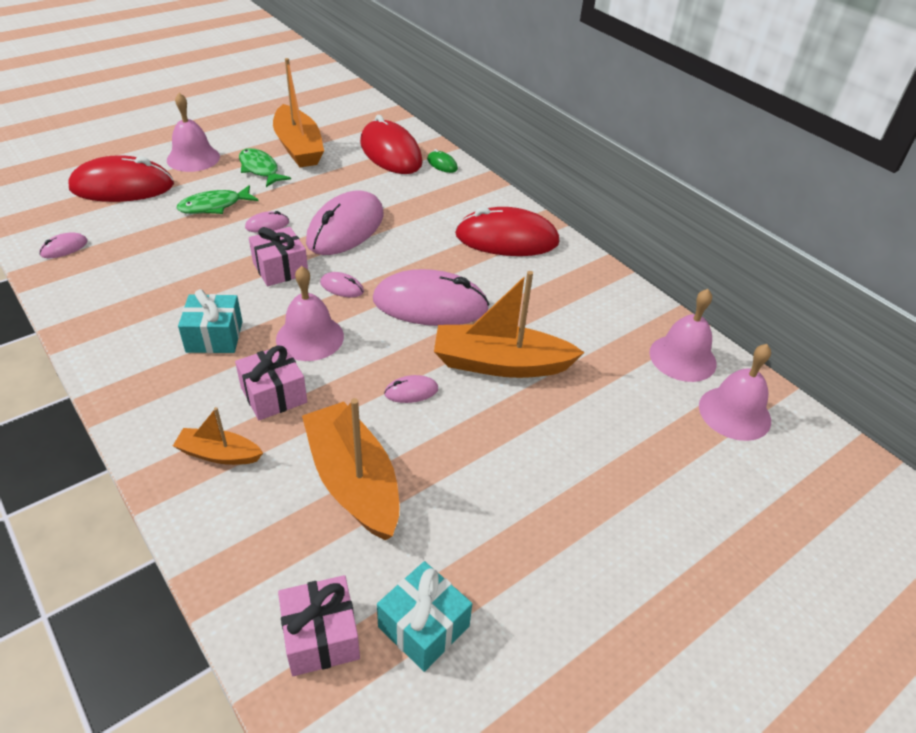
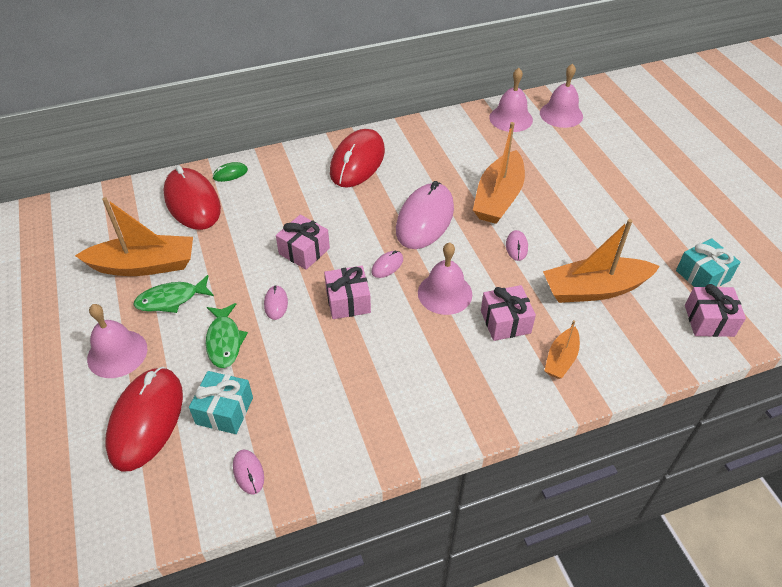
camera: 70 degrees left, 5 degrees up
(214, 337) = (428, 353): turquoise gift -> turquoise gift (224, 411)
(346, 228) = (304, 251): pink mouse -> pink gift
(390, 153) = (192, 202): red mouse -> red mouse turned 75 degrees clockwise

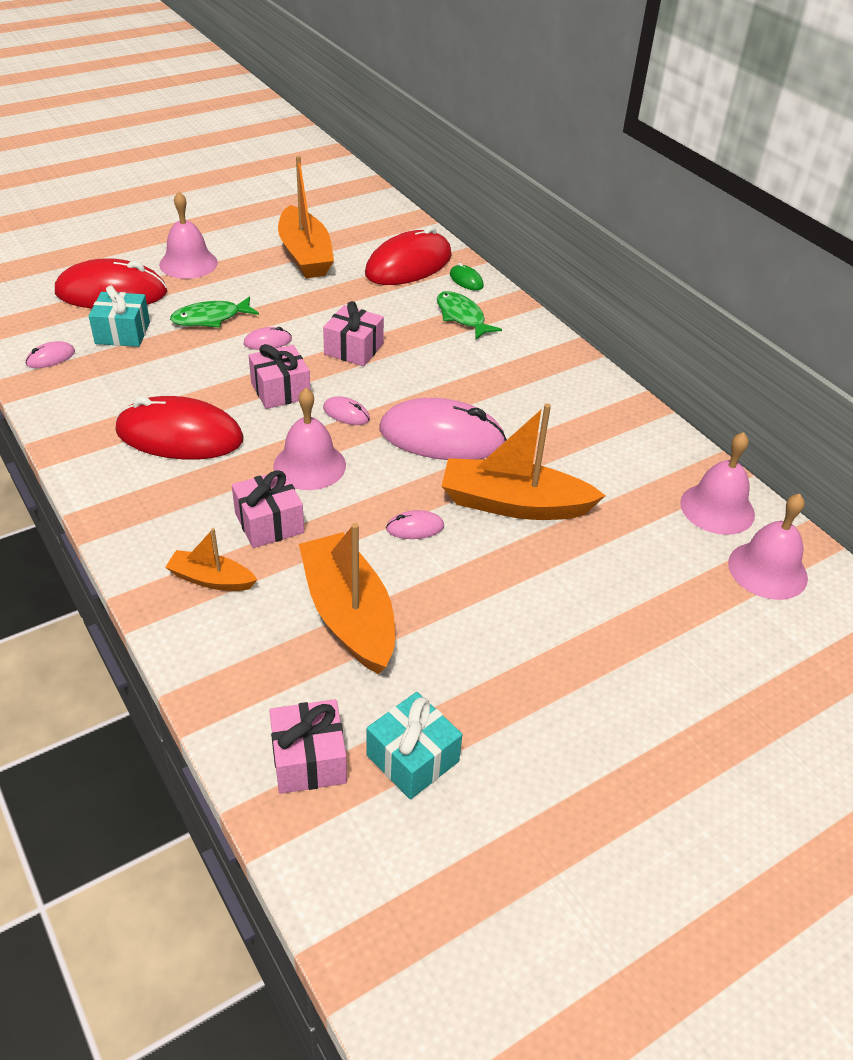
camera: 75 degrees right, 5 degrees down
(171, 299) = (261, 278): green fish -> green fish (462, 317)
(357, 162) = (533, 368): red mouse -> red mouse (179, 436)

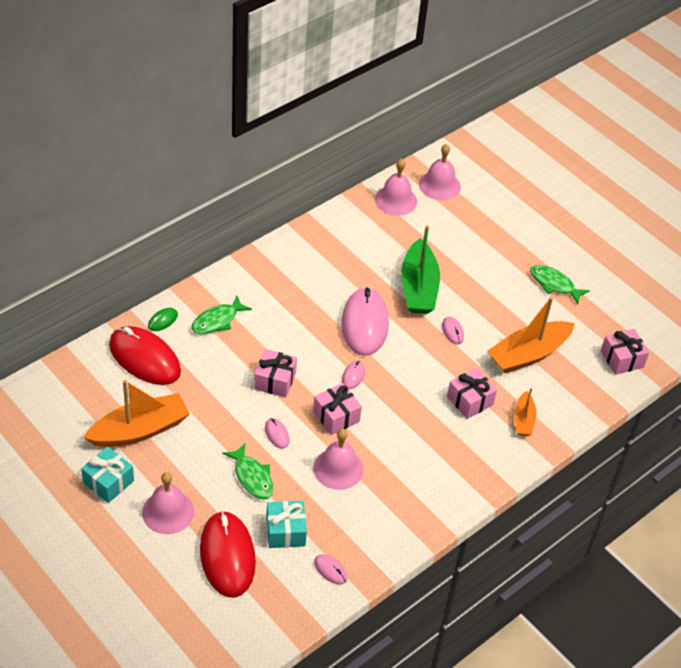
camera: 100 degrees left, 5 degrees up
(179, 436) = (401, 464): red mouse -> none
(309, 465) = (412, 388): pink bell -> pink bell (338, 468)
(412, 758) = (606, 321): turquoise gift -> turquoise gift (108, 482)
(513, 504) = (418, 288): orange boat -> green boat
(517, 691) = (554, 284): none -> green fish

